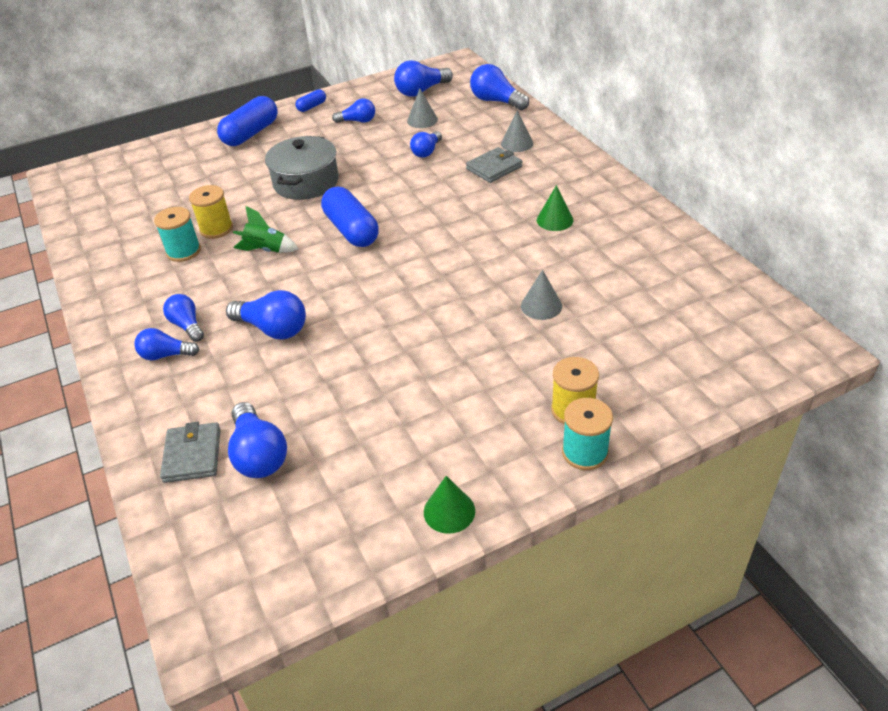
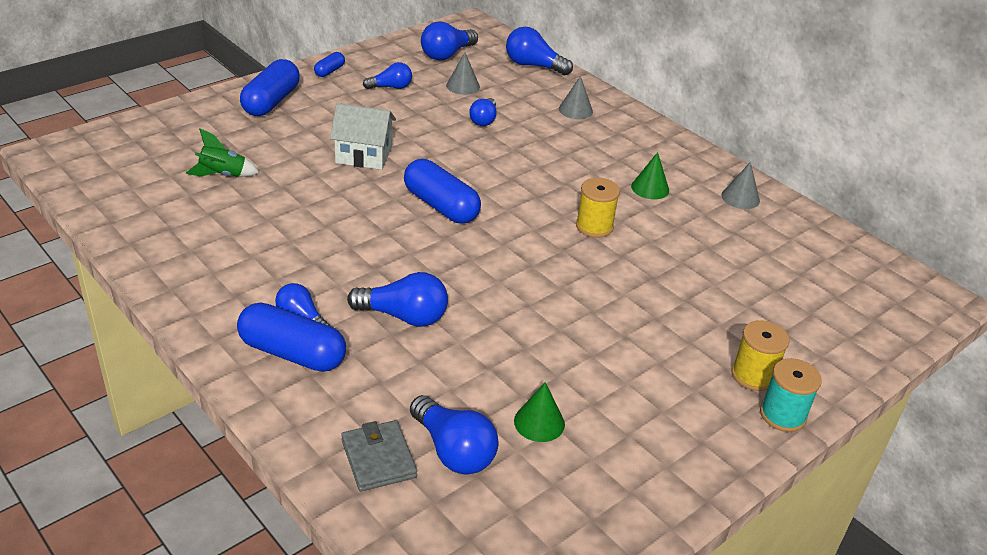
camera: 20 degrees left, 5 degrees down
(166, 355) = (292, 353): blue light bulb -> blue capsule
(183, 251) = (255, 237): turquoise spool -> none
(216, 229) = (283, 210): yellow spool -> yellow spool (594, 226)
(266, 250) = (354, 231): green rocket -> green rocket (223, 175)
(306, 182) = (364, 155): grey pot -> white house
(449, 511) = (680, 486): green cone -> green cone (539, 422)
(494, 168) = (563, 136): grey wallet -> none
(541, 306) = (676, 275): grey cone -> grey cone (740, 198)

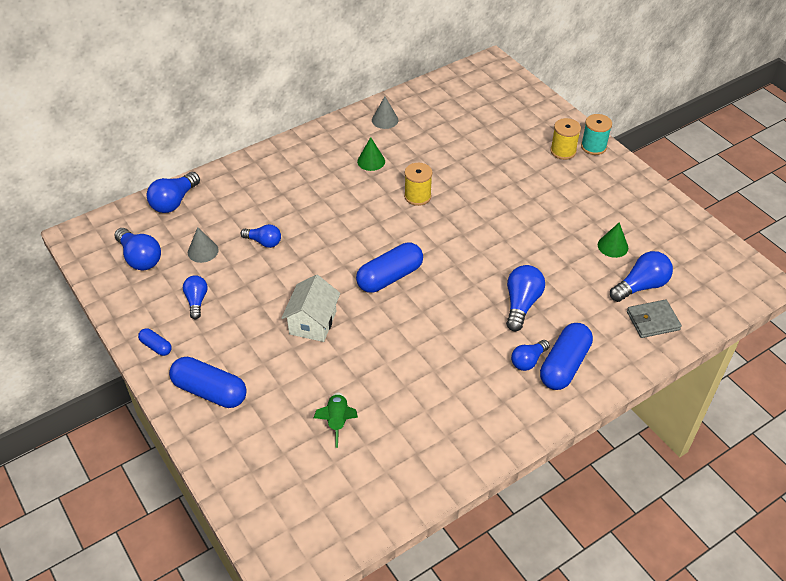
camera: 80 degrees left, 10 degrees up
(575, 110) = (255, 185): grey cone -> none

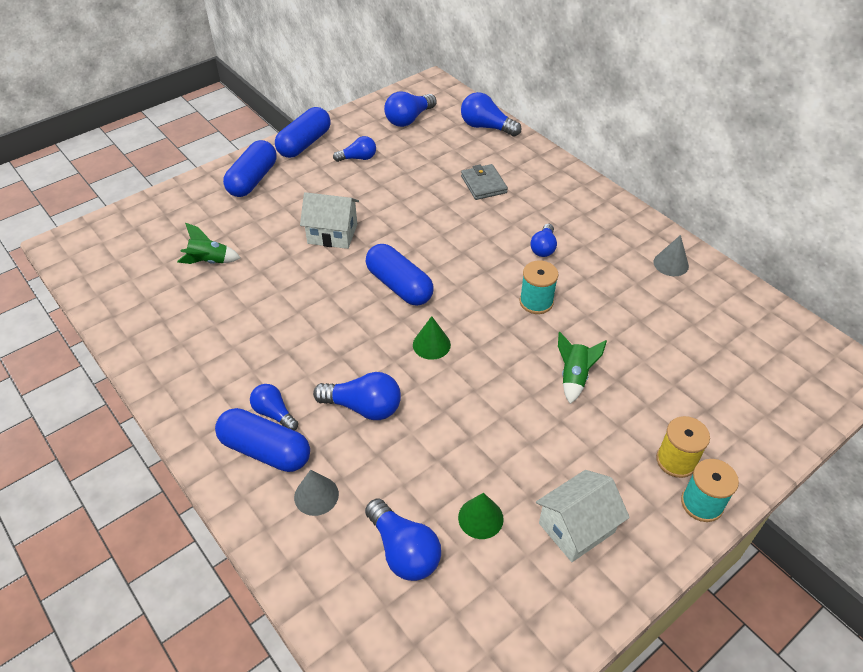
camera: 85 degrees right, 0 degrees up
(156, 346) = (304, 144): blue capsule -> blue capsule, size x2.01
(203, 251) = (422, 153): grey cone -> grey cone (316, 495)
(264, 242) = (440, 189): blue light bulb -> blue light bulb (543, 248)
(371, 161) = (588, 257): green cone -> green cone (431, 344)
(417, 196) = (536, 302): yellow spool -> turquoise spool
(494, 186) = (574, 377): none -> green rocket
(615, 202) = (576, 527): none -> white house
(652, 321) = (337, 561): grey wallet -> grey wallet (483, 184)

